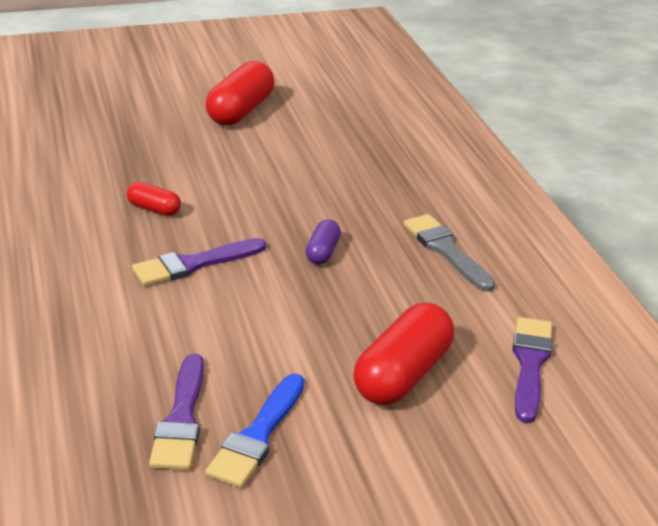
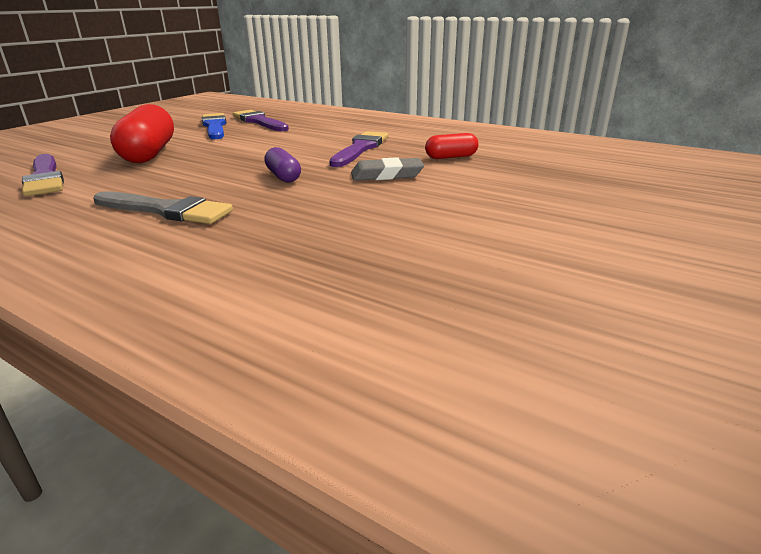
camera: 140 degrees right, 5 degrees down
(241, 111) = (620, 240): red capsule -> none
(246, 213) = (386, 175): none -> grey eraser

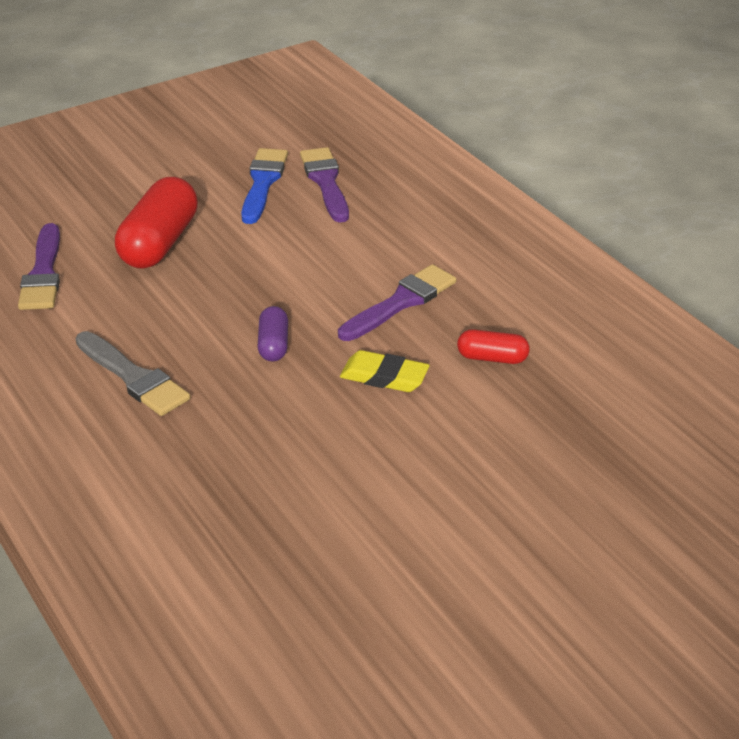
camera: 25 degrees right, 10 degrees up
(386, 175) = (384, 376): grey eraser -> yellow eraser

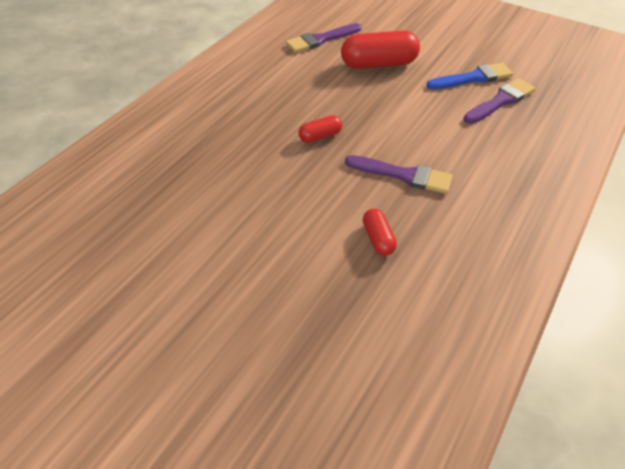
camera: 65 degrees right, 10 degrees up
(133, 377) = (258, 98): grey brush -> none
(273, 345) = (320, 136): purple capsule -> red capsule
(384, 376) = (322, 192): yellow eraser -> none

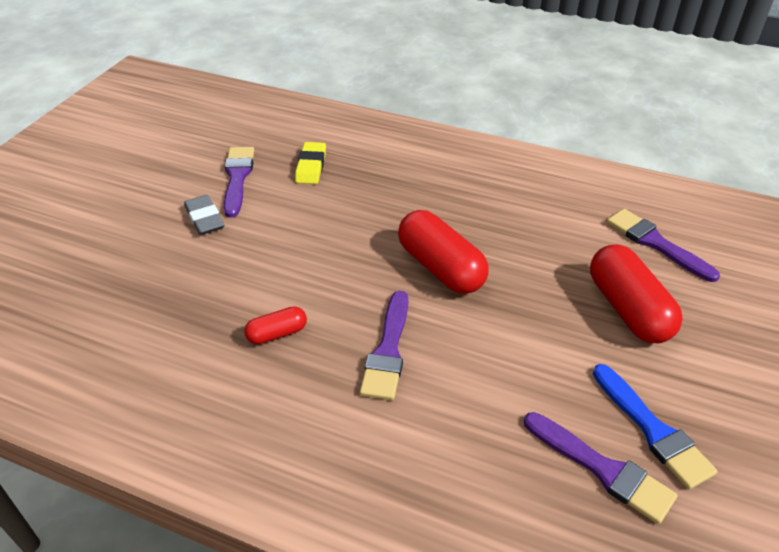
camera: 80 degrees right, 5 degrees down
(137, 262) = (237, 178): none -> purple brush
(147, 201) = (311, 166): none -> yellow eraser
(199, 292) = (204, 218): none -> grey eraser
(320, 136) = (440, 267): red capsule -> red capsule, size x1.95

